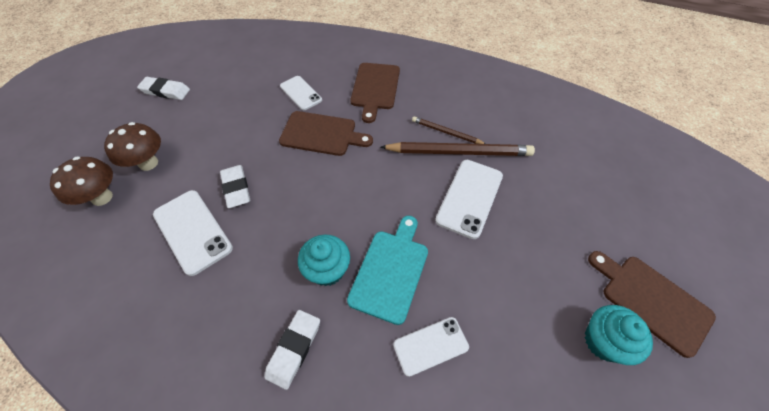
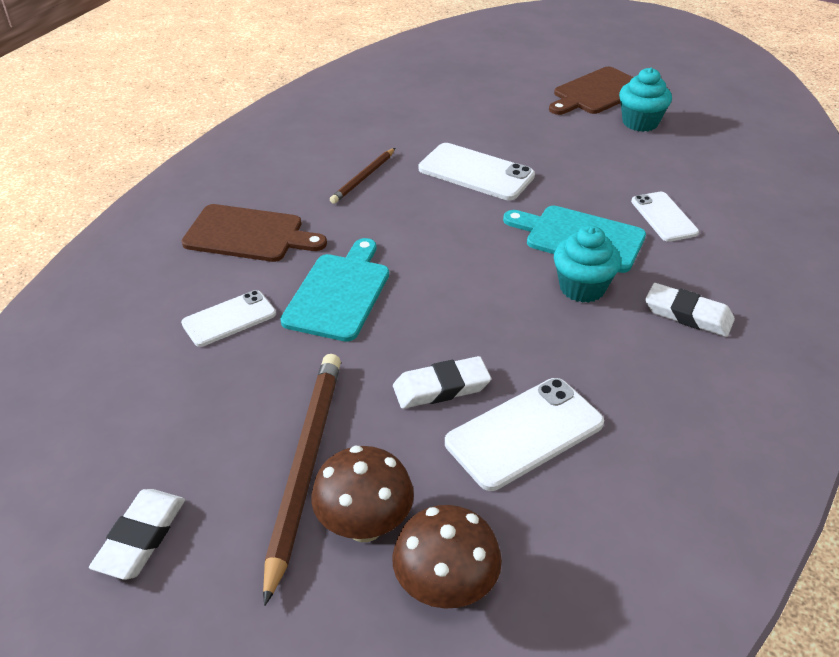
camera: 85 degrees left, 15 degrees down
(321, 134) = (339, 293): brown cutting board -> turquoise cutting board
(459, 152) = (401, 172): brown pencil -> brown pencil (304, 467)

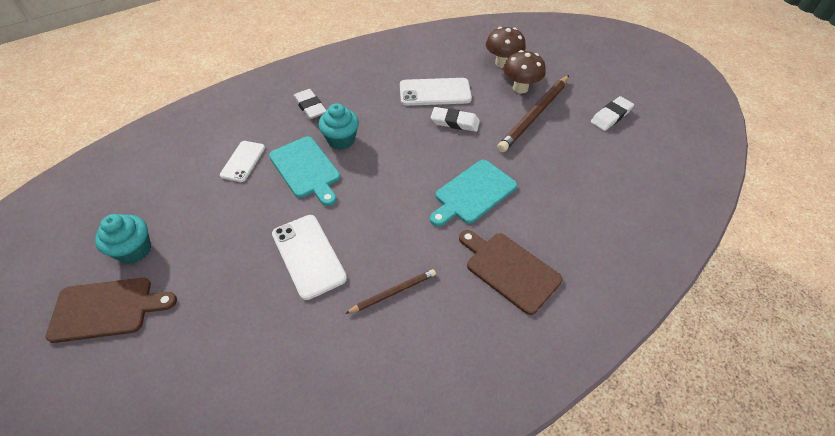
camera: 150 degrees left, 10 degrees up
(229, 319) = (545, 203): white phone -> none

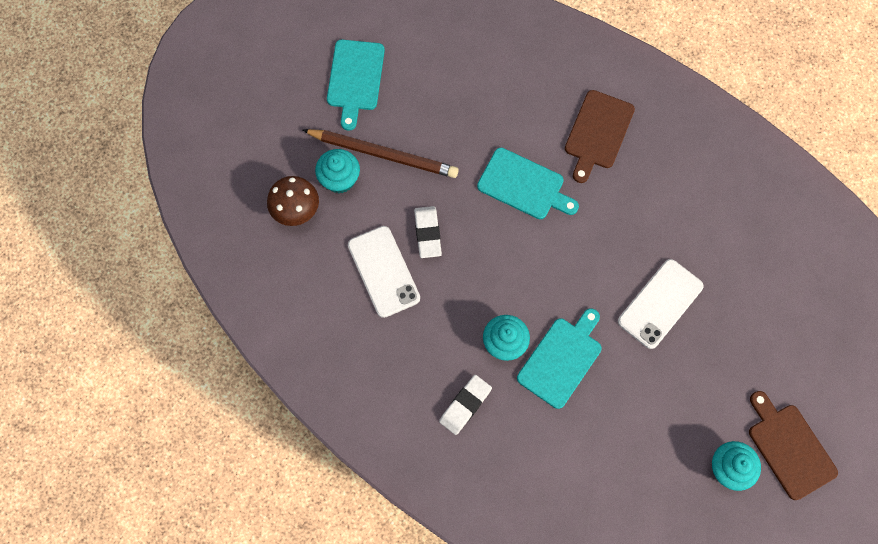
camera: 110 degrees left, 20 degrees up
(243, 161) = (579, 433): white phone -> none
(393, 292) = (662, 217): brown pencil -> none
(520, 88) = (340, 179): brown mushroom -> turquoise cupcake
(611, 116) = (355, 79): white eraser -> turquoise cutting board

